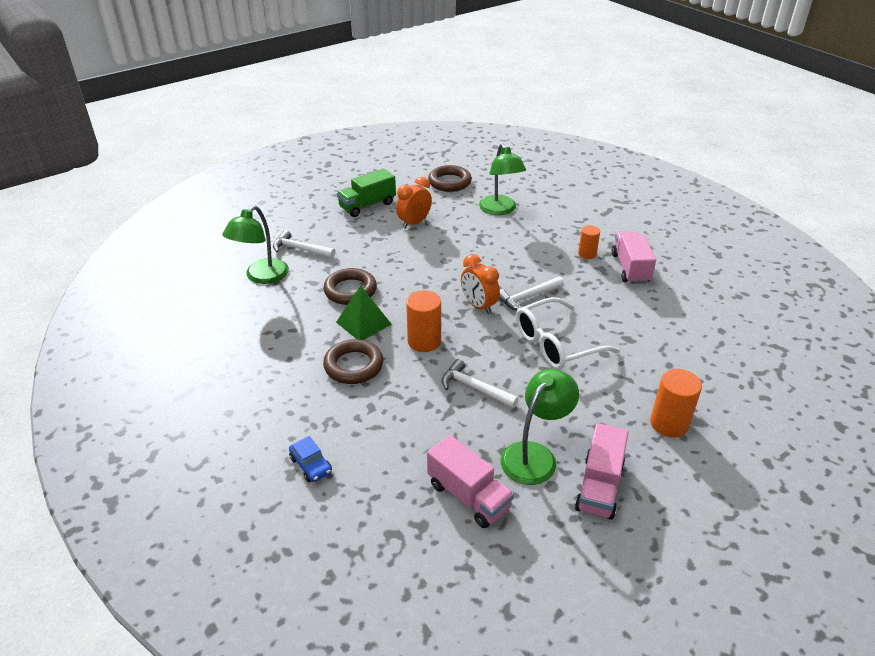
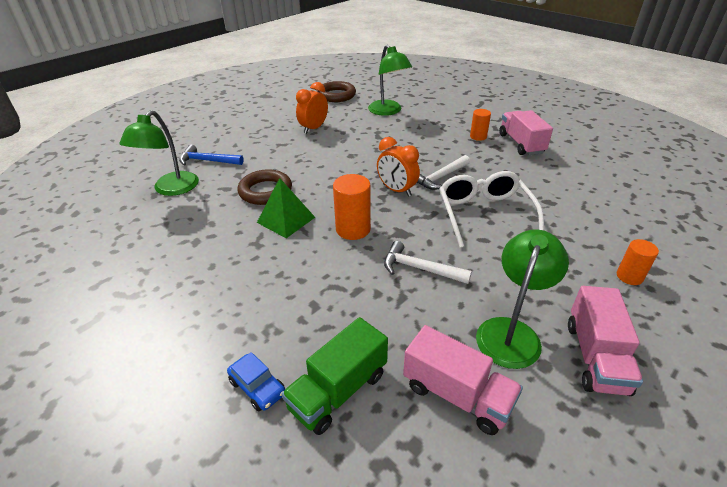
camera: 10 degrees left, 0 degrees up
(300, 249) = (208, 161): white hammer -> blue hammer
(353, 366) = (285, 263): brown ring -> none
(367, 205) = (266, 119): green truck -> green truck (338, 390)
(557, 343) = (485, 214): white glasses -> white glasses turned 120 degrees clockwise
(669, 423) = (629, 276): orange cylinder -> orange cylinder, size x0.63

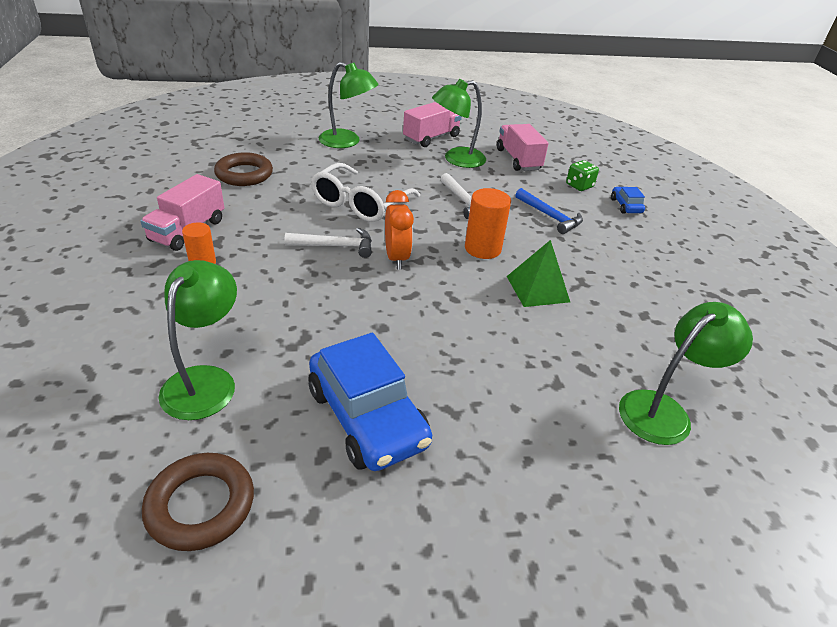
camera: 145 degrees left, 0 degrees up
(208, 161) = (591, 443): blue hammer -> blue hammer (550, 216)
(265, 191) = (536, 334): brown ring -> brown ring (244, 174)
(313, 128) = (367, 417): orange clock -> blue car
(338, 390) = (579, 186): green truck -> green dice
(629, 276) = (347, 142): orange cylinder -> green lamp

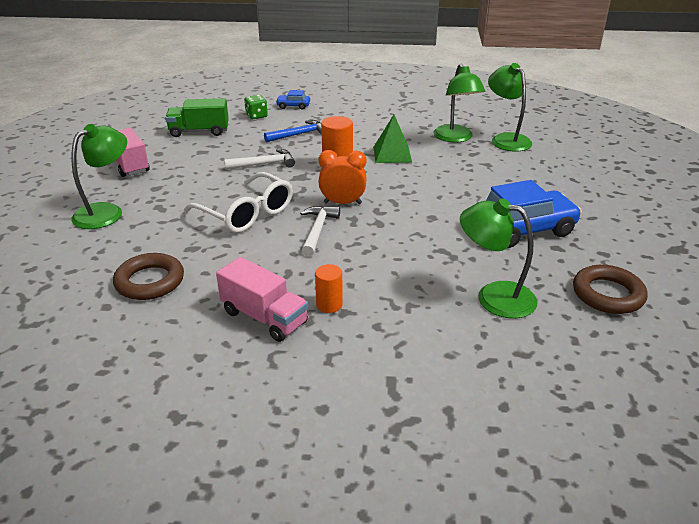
camera: 75 degrees left, 5 degrees down
(456, 159) = (183, 158): green lamp -> green lamp (455, 138)
(518, 160) = (199, 131): pink truck -> green truck

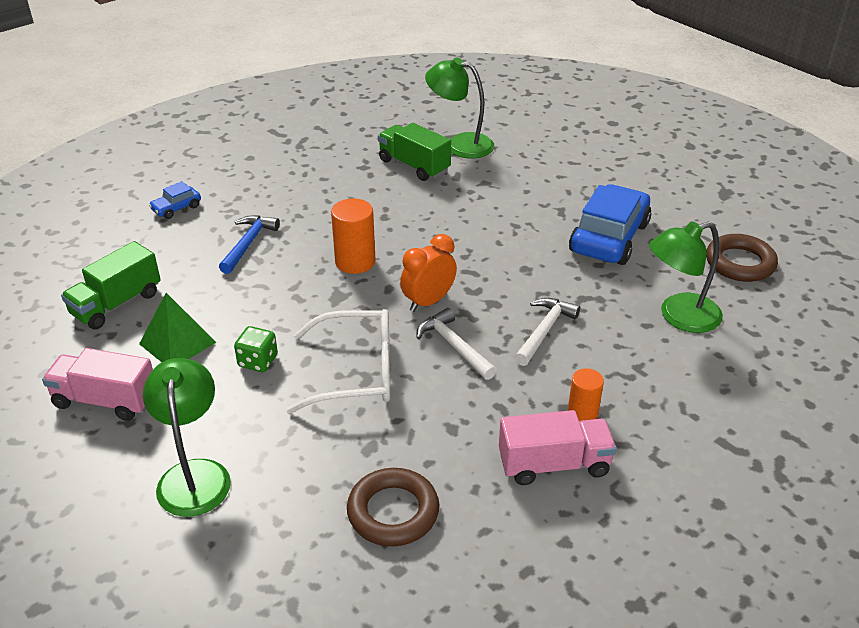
camera: 45 degrees left, 5 degrees up
(256, 116) = (153, 244): green dice -> green dice (258, 361)
(264, 164) = (273, 303): white hammer -> white hammer (544, 331)
(392, 154) = (385, 217): green pyramid -> green pyramid (177, 343)
(455, 138) = (414, 166): green lamp -> green truck

